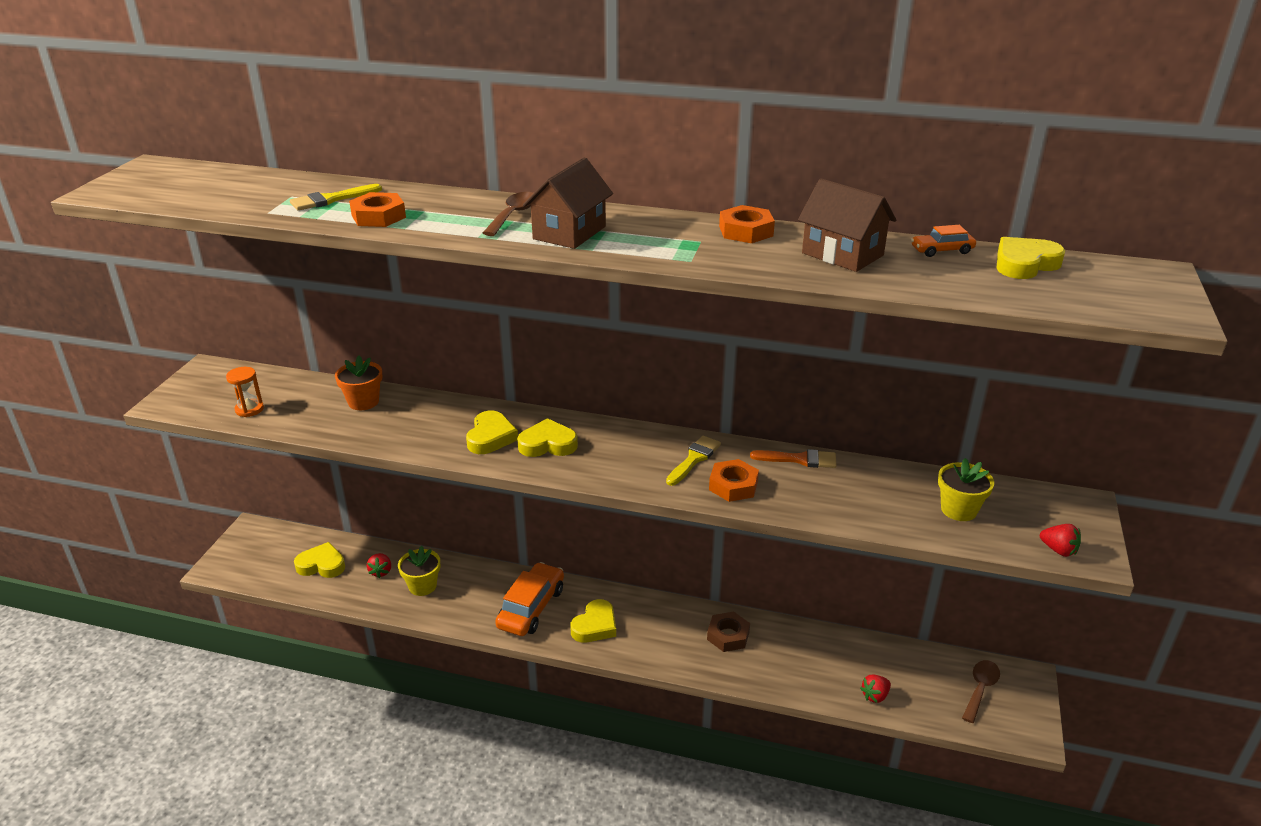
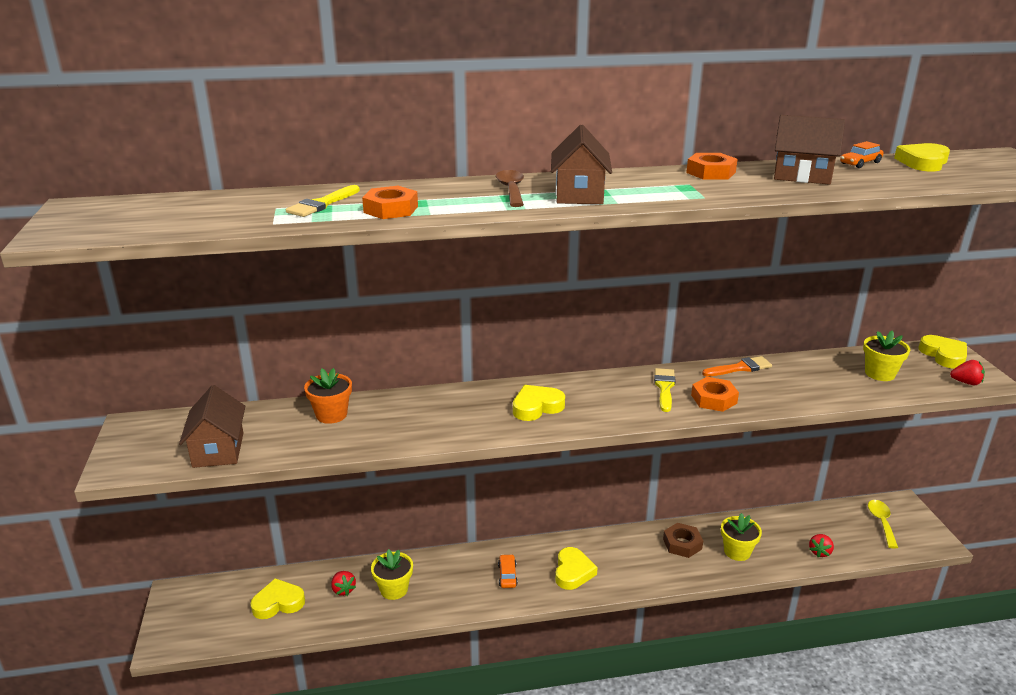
camera: 25 degrees left, 5 degrees down
(249, 409) = (218, 450): orange hourglass -> brown house
(491, 437) = (481, 414): yellow heart -> yellow heart (944, 355)
(531, 608) = (507, 575): orange car -> orange car, size x0.48
(781, 663) = (737, 551): none -> yellow flower pot
(980, 689) = (881, 522): brown spoon -> yellow spoon

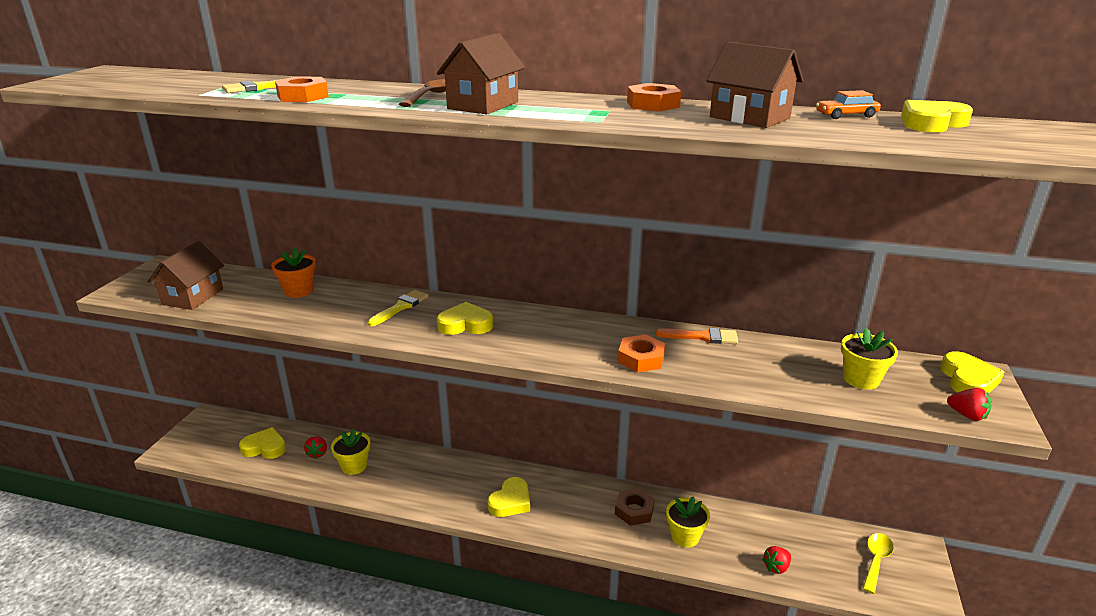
camera: 25 degrees right, 0 degrees up
(507, 575) = (452, 485): orange car -> none
(664, 388) = (603, 336): yellow brush -> yellow brush (400, 307)

